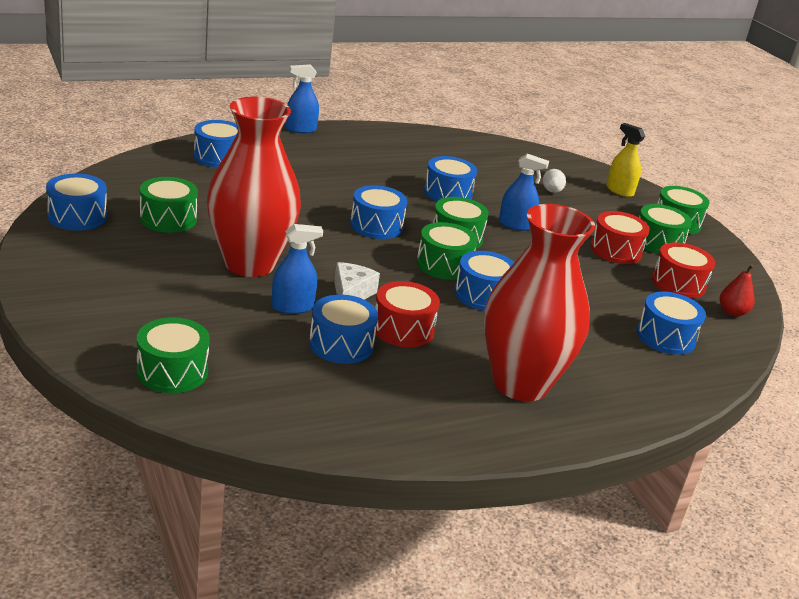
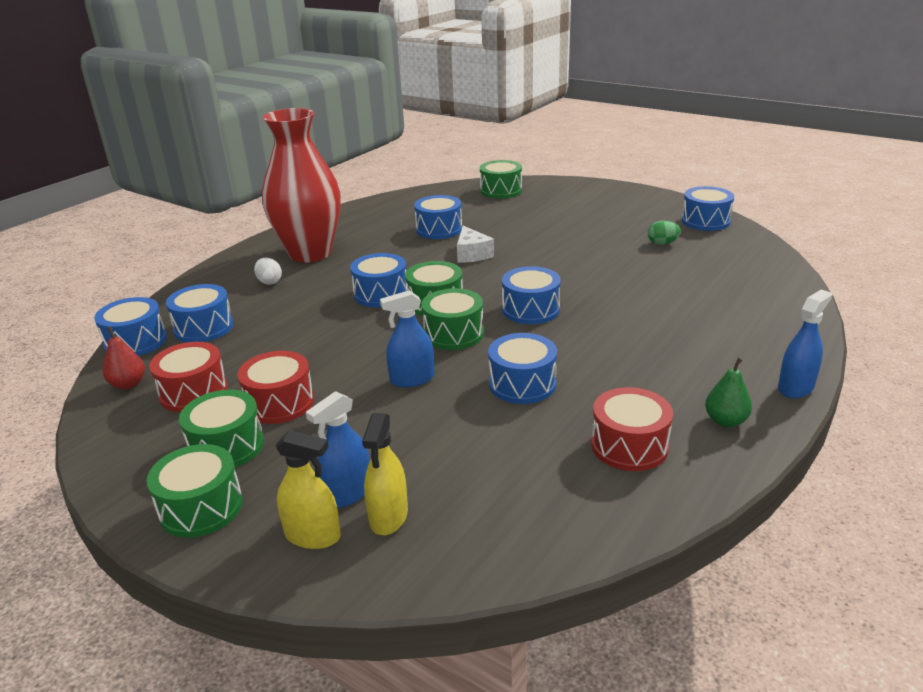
camera: 155 degrees right, 0 degrees up
(168, 219) = (662, 243): green drum -> green egg
(218, 157) = (760, 305): blue drum -> blue drum (136, 342)
(250, 263) = (560, 243): red vase -> none
(292, 307) = (494, 234): blue spray bottle -> blue spray bottle (348, 493)
(365, 137) = (725, 421): none -> green pear
(403, 329) = (413, 250): red drum -> red drum (629, 446)
(552, 191) = (411, 465): white egg -> white egg (269, 282)
(578, 181) = (388, 516): none -> yellow spray bottle

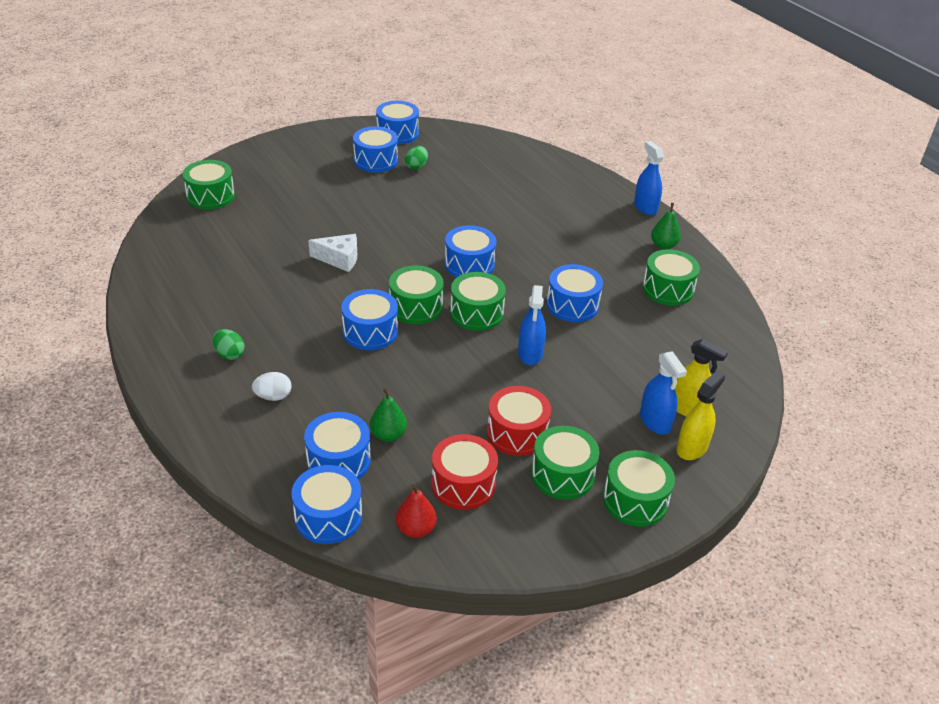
camera: 70 degrees left, 10 degrees up
(245, 339) = (388, 435): none -> green pear
(310, 253) = (229, 354): red vase -> green egg
(439, 229) = (263, 260): blue drum -> blue drum (375, 160)
(629, 446) = (668, 289): red drum -> green drum

